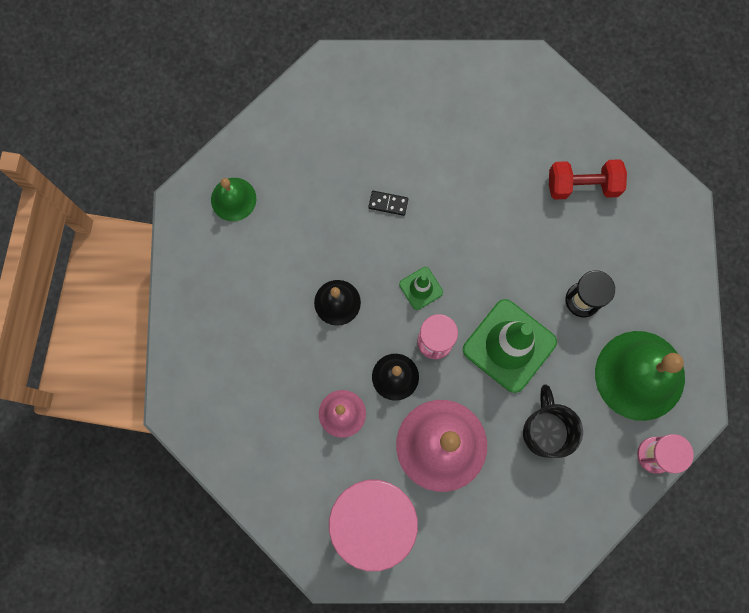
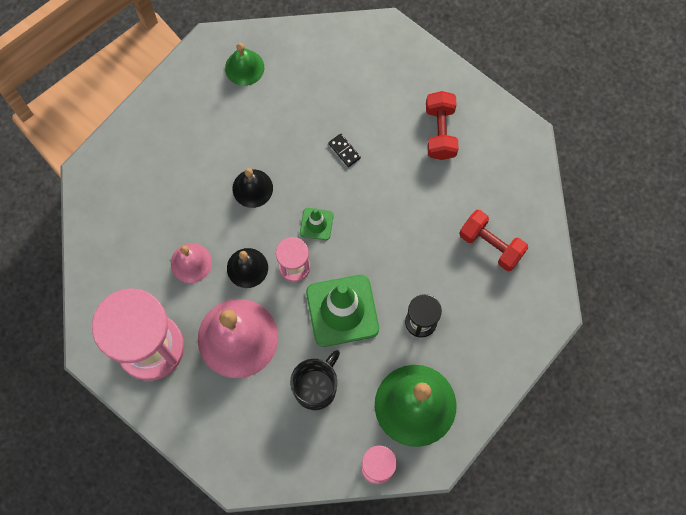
camera: 40 degrees right, 5 degrees down
(455, 120) = (440, 132): none -> red dumbbell

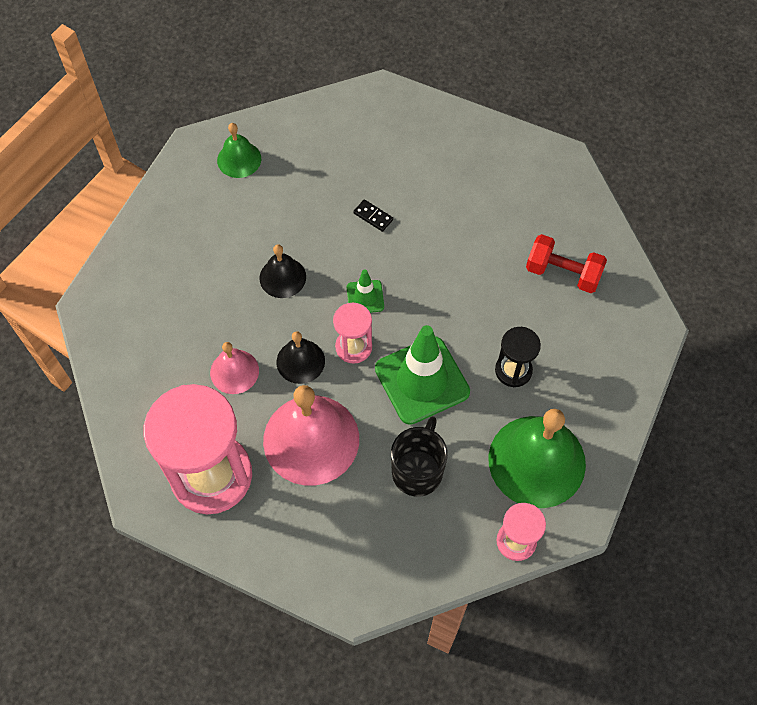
camera: 15 degrees left, 10 degrees down
(440, 132) = (470, 174): red dumbbell -> none

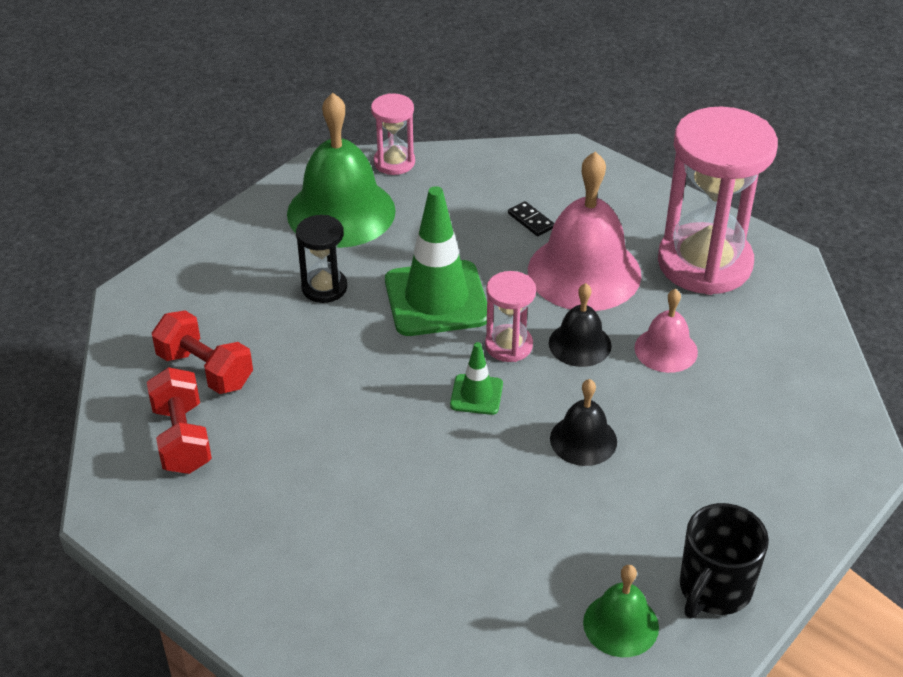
camera: 165 degrees left, 20 degrees down
(373, 216) = (431, 491): black domino -> black domino (531, 221)
(418, 470) = (472, 227): black mug -> black mug (714, 589)
(548, 217) = (182, 438): none -> red dumbbell

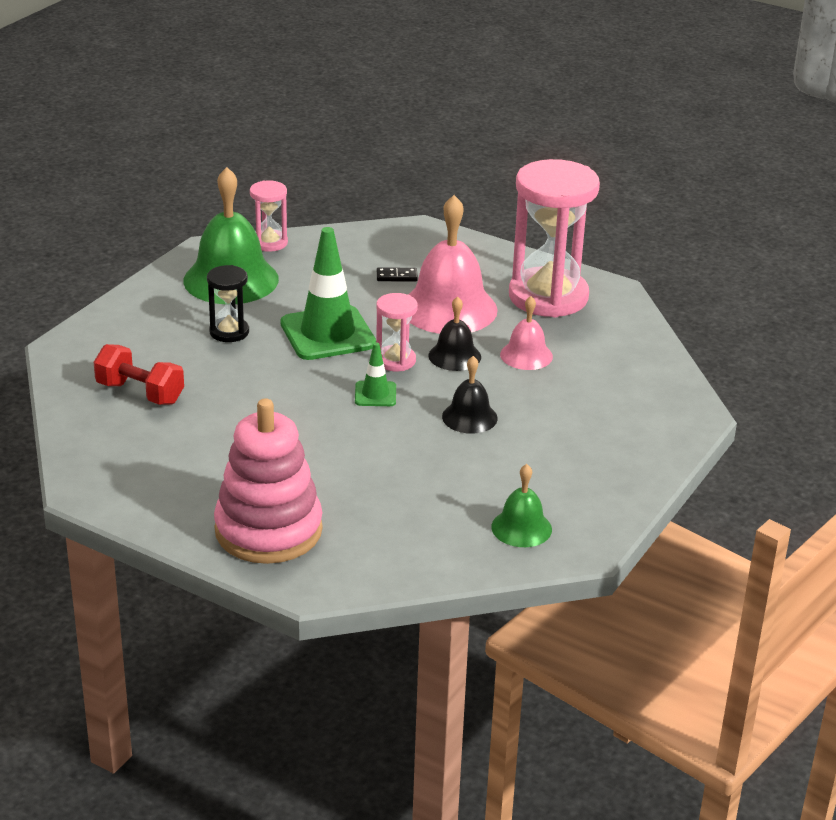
camera: 10 degrees left, 10 degrees down
(182, 438) = (132, 439): red dumbbell -> none
(311, 597) = (268, 530): none -> pink stacking toy
(531, 221) = (396, 276): black domino -> black domino turned 45 degrees counterclockwise
(714, 589) = (590, 501): black mug -> none

